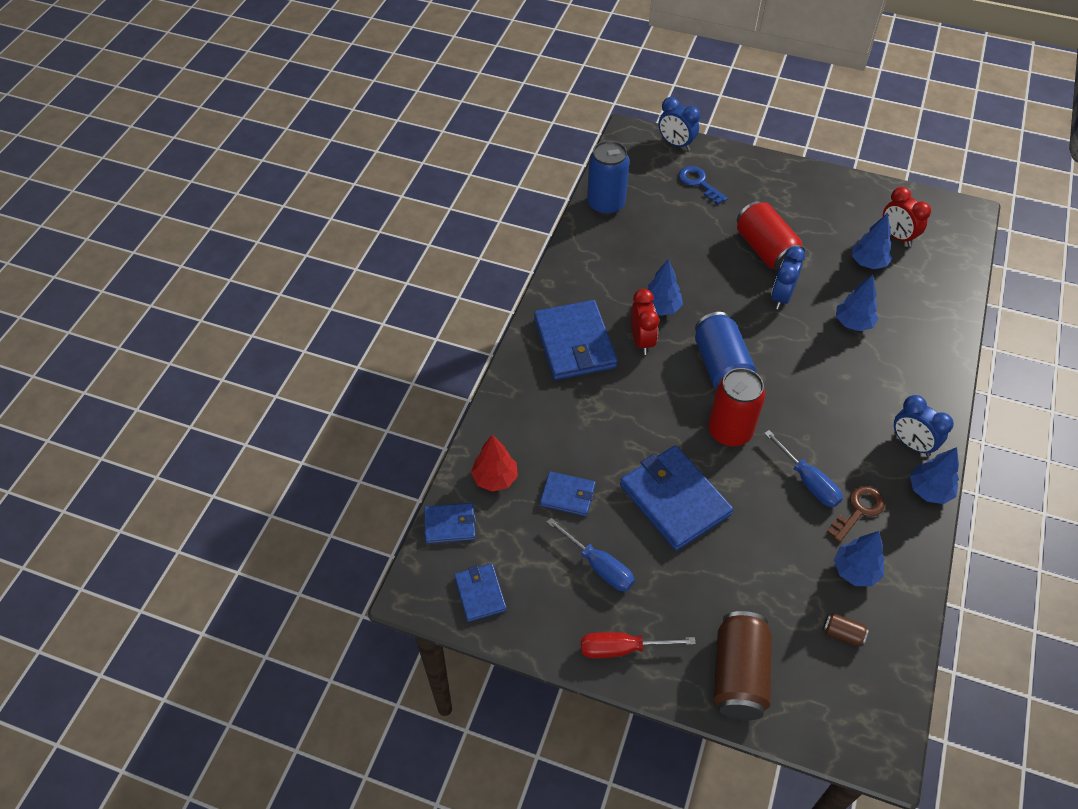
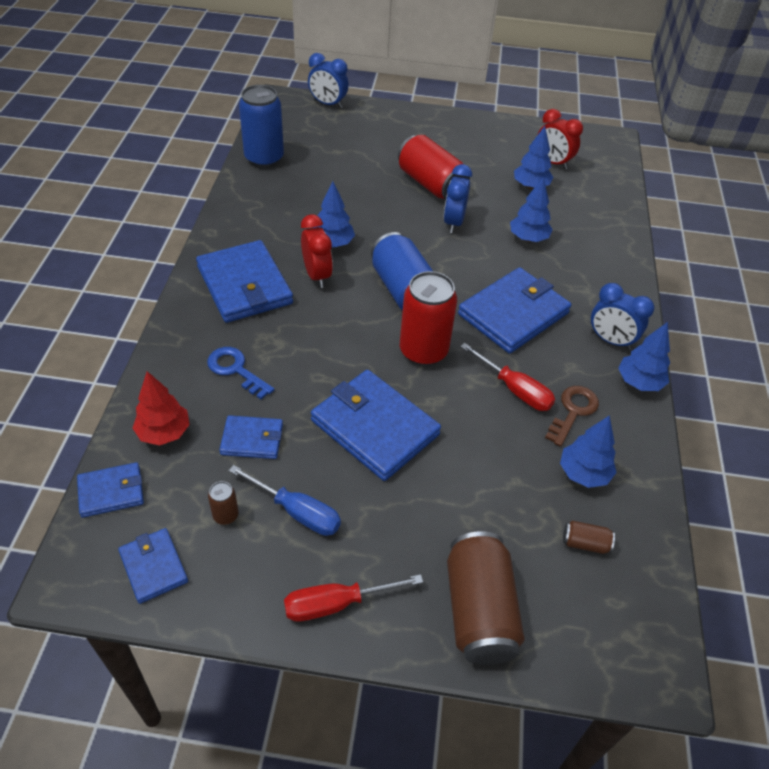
camera: 15 degrees left, 5 degrees down
(540, 559) = (226, 515): none -> brown can
(699, 183) = (355, 134): blue key -> blue key (236, 370)
(808, 481) = (514, 389): blue screwdriver -> red screwdriver
(822, 404) = (513, 313): none -> blue wallet

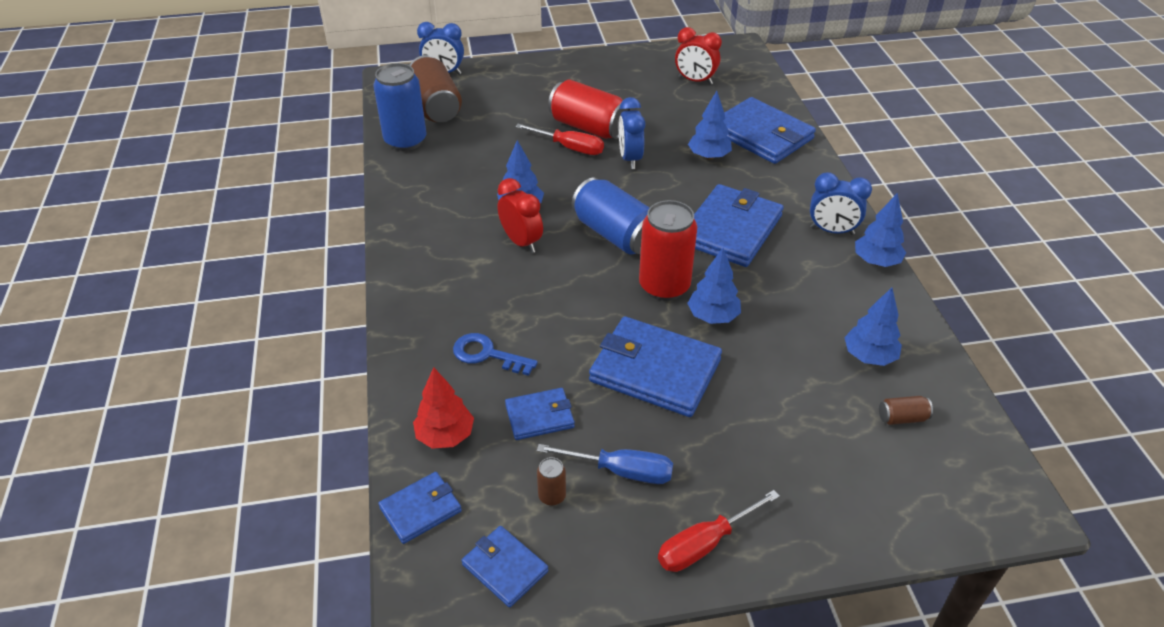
camera: 15 degrees left, 5 degrees down
(244, 285) = (452, 270): blue wallet -> blue wallet (762, 135)
(479, 610) = (839, 507): brown can -> brown can (436, 106)
(514, 389) = (768, 298): red screwdriver -> red screwdriver (569, 148)
(530, 186) = (686, 107): blue tree -> blue tree (712, 316)
(573, 411) = (831, 304): brown key -> none

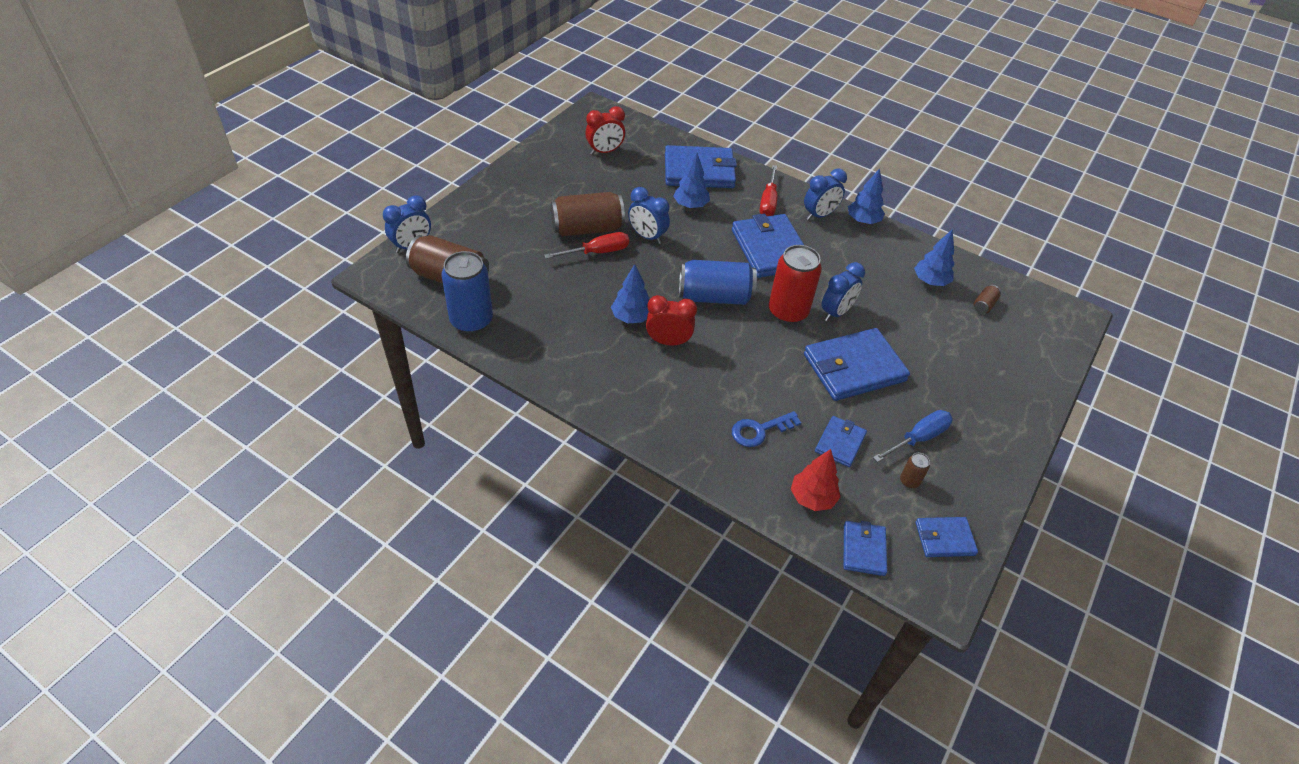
camera: 50 degrees left, 5 degrees up
(588, 127) = (587, 229): red can -> brown can
(705, 544) = (1000, 442): red screwdriver -> red screwdriver (768, 202)
(712, 316) = (836, 312): blue tree -> blue clock

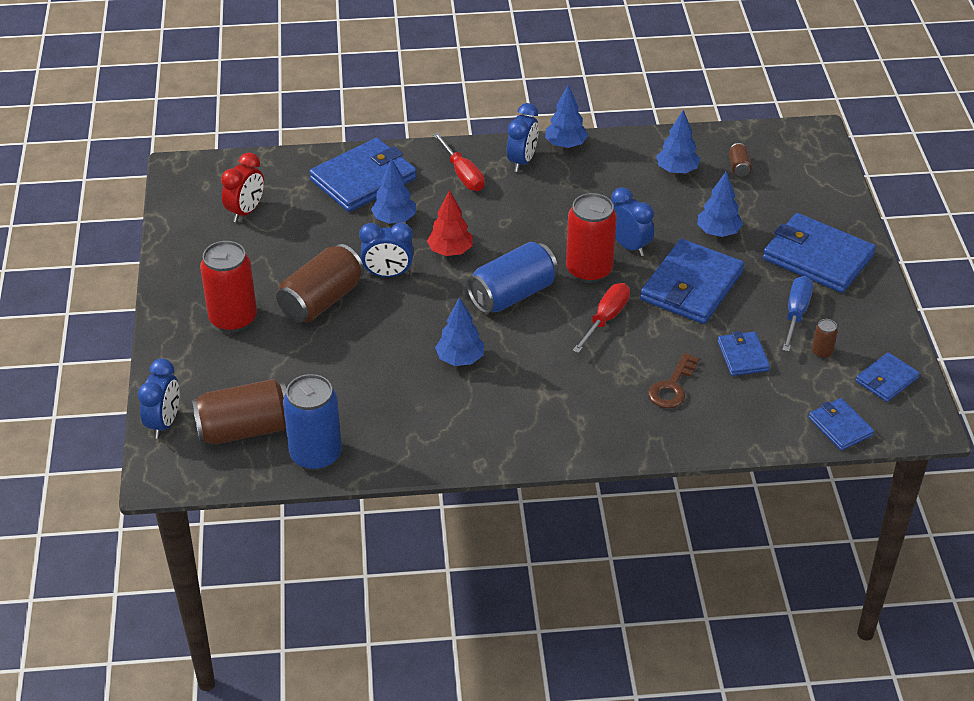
camera: 35 degrees left, 5 degrees down
(523, 209) = (233, 319): none -> red can
(597, 252) = (358, 318): red screwdriver -> red screwdriver (605, 319)
(668, 342) = (517, 360): red clock -> none
(759, 430) = (672, 387): blue key -> brown key
(770, 249) = (513, 220): blue wallet -> blue wallet (817, 257)
(812, 498) = (766, 413): red tree -> red tree (450, 251)
(836, 312) = (629, 246): blue clock -> blue clock turned 45 degrees counterclockwise
(916, 342) = (718, 232): none -> blue tree

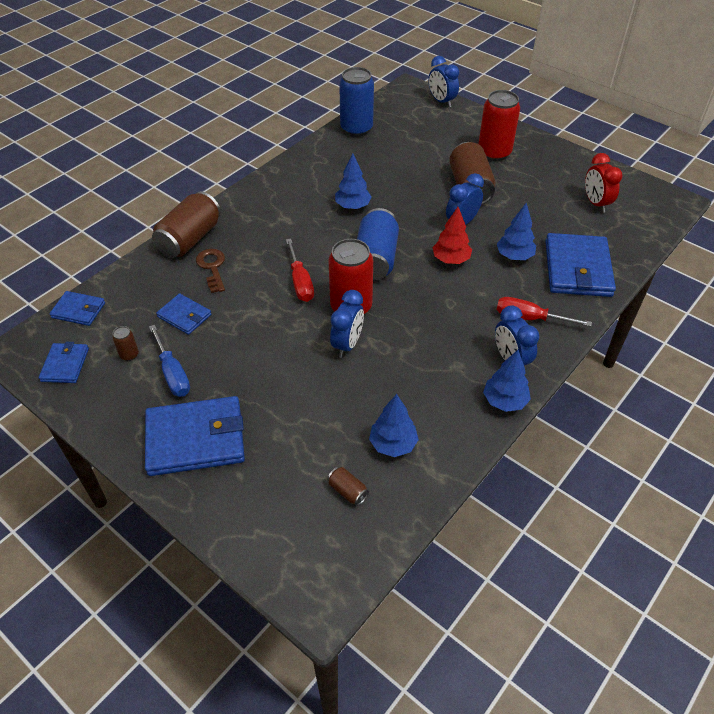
camera: 135 degrees right, 5 degrees up
(244, 429) = (404, 119): brown can -> brown can (190, 239)
(629, 246) = (347, 344): blue clock -> blue clock turned 75 degrees counterclockwise
(691, 286) = (269, 343): blue wallet -> none
(718, 232) = (296, 404): blue tree -> none

